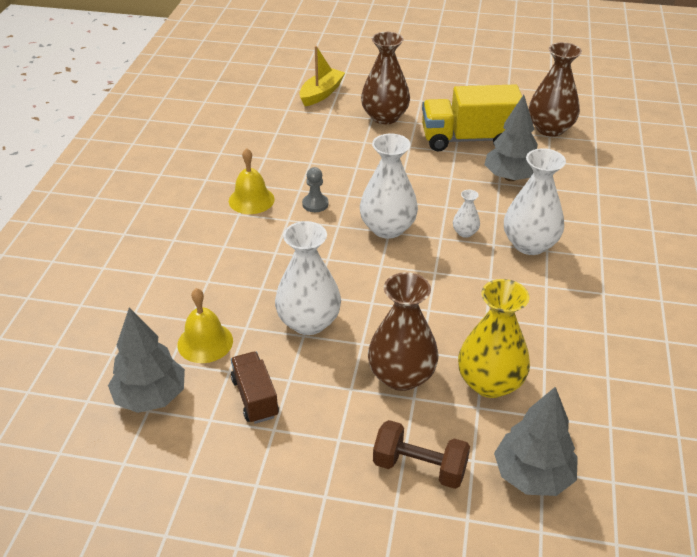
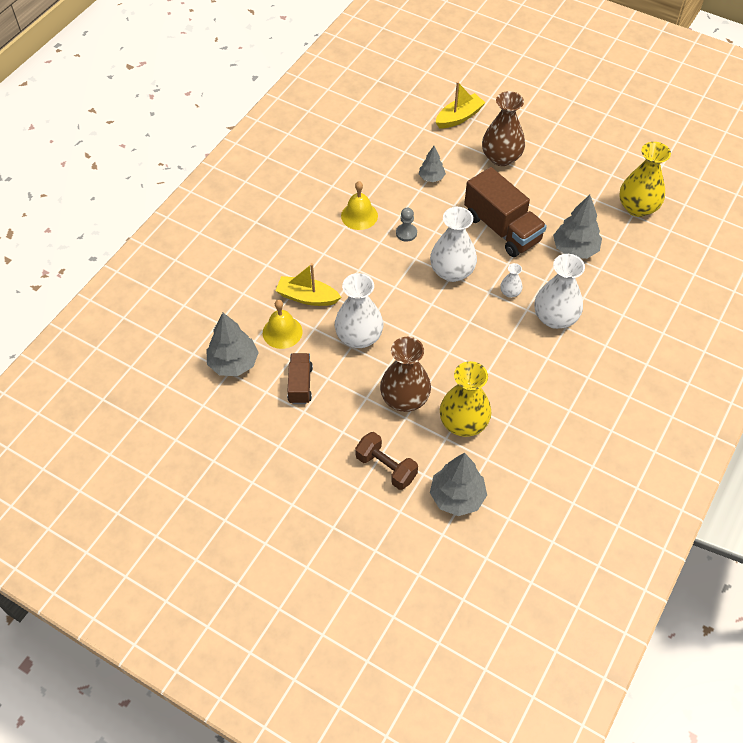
camera: 20 degrees right, 15 degrees up
(222, 296) = (307, 297): none -> yellow boat
(318, 149) = (431, 178): none -> grey tree
(421, 176) = (502, 228): none -> brown truck
(468, 139) = (560, 200): yellow truck -> none
(550, 129) = (637, 207): brown vase -> yellow vase

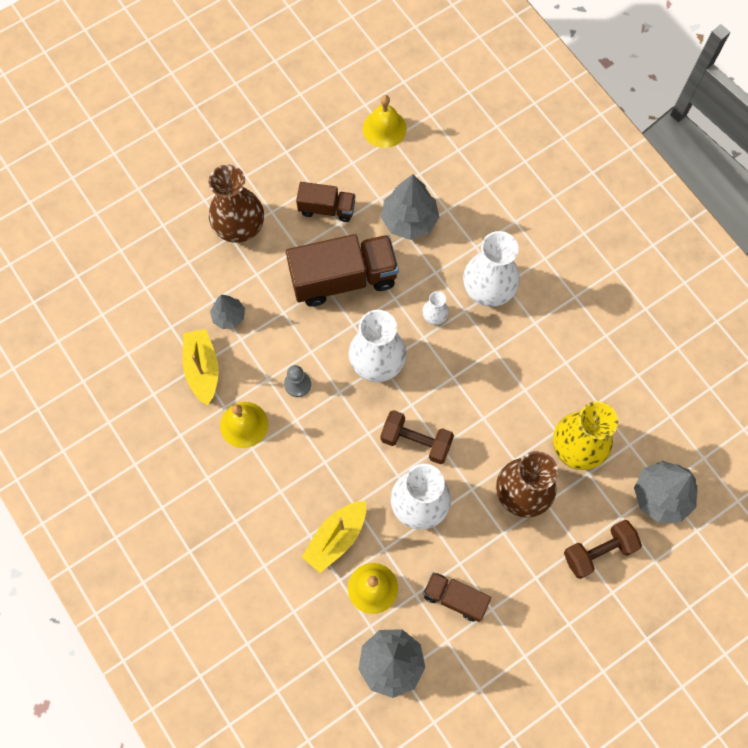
camera: 65 degrees left, 15 degrees up
(405, 317) = (416, 441): none -> brown dumbbell
(459, 117) = (151, 239): yellow boat -> yellow boat (202, 369)
(549, 199) = (326, 208): none -> brown truck
(637, 207) = (384, 128): yellow vase -> yellow bell

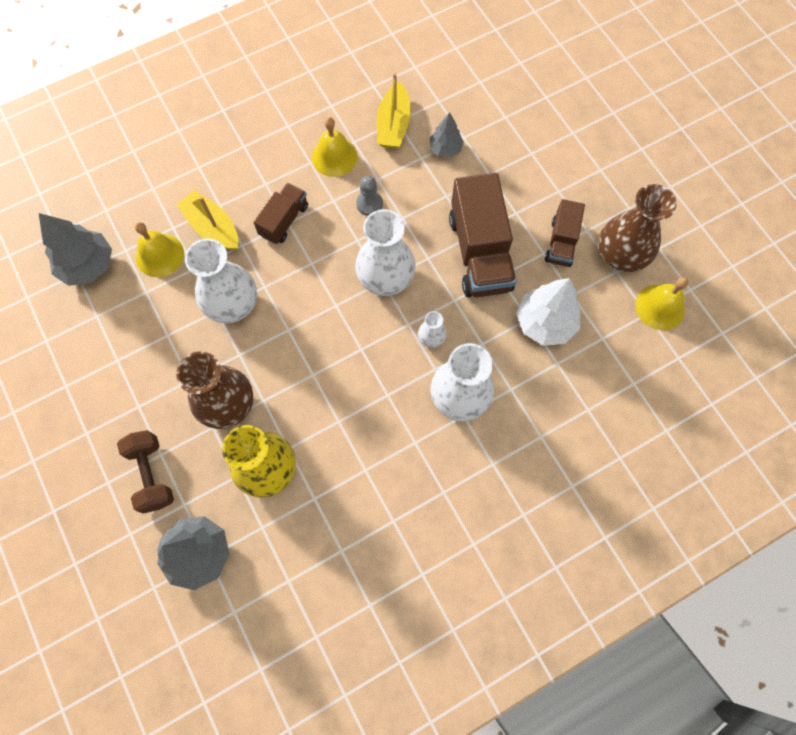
camera: 95 degrees right, 0 degrees up
(202, 369) = (393, 125): yellow boat -> yellow boat turned 105 degrees clockwise
(239, 226) = (543, 161): brown vase -> brown vase (621, 255)
(409, 220) = (545, 322): grey tree -> white tree
(416, 441) = (296, 306): brown dumbbell -> none
(455, 598) = (135, 327): brown truck -> brown truck (284, 220)

